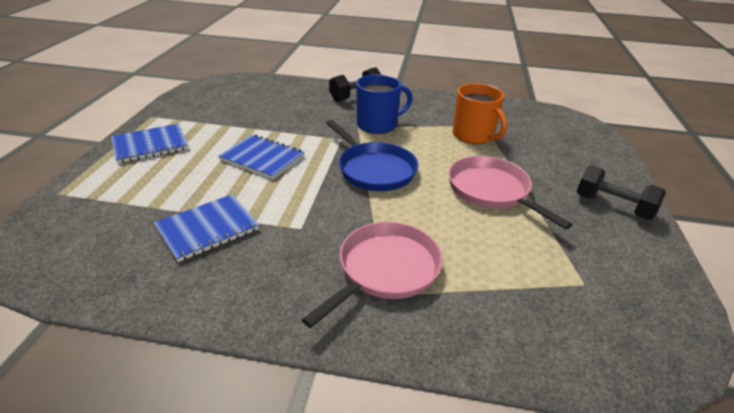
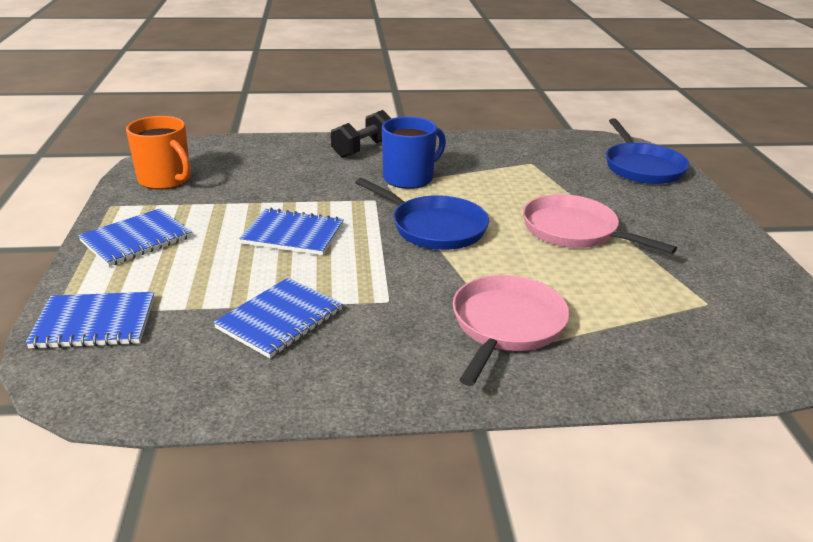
camera: 15 degrees left, 5 degrees down
(78, 206) = (94, 323): none -> blue notebook
(473, 136) = (525, 176): orange mug -> orange mug (166, 180)
(581, 141) = (642, 167): none -> blue pan
(613, 206) = (702, 228): black dumbbell -> none

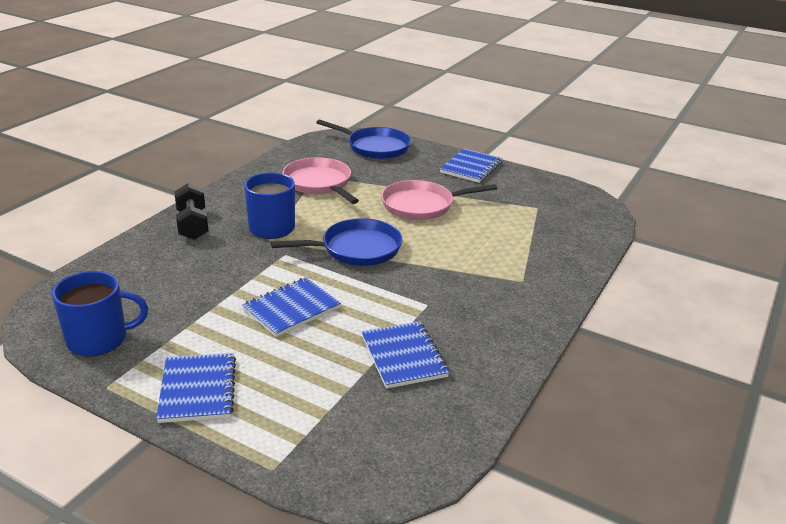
camera: 55 degrees left, 0 degrees up
(94, 323) = (314, 449): blue notebook -> blue notebook (471, 167)
(166, 180) = (99, 339): orange mug -> blue mug
(506, 325) = (497, 275): pink pan -> pink pan (319, 183)

